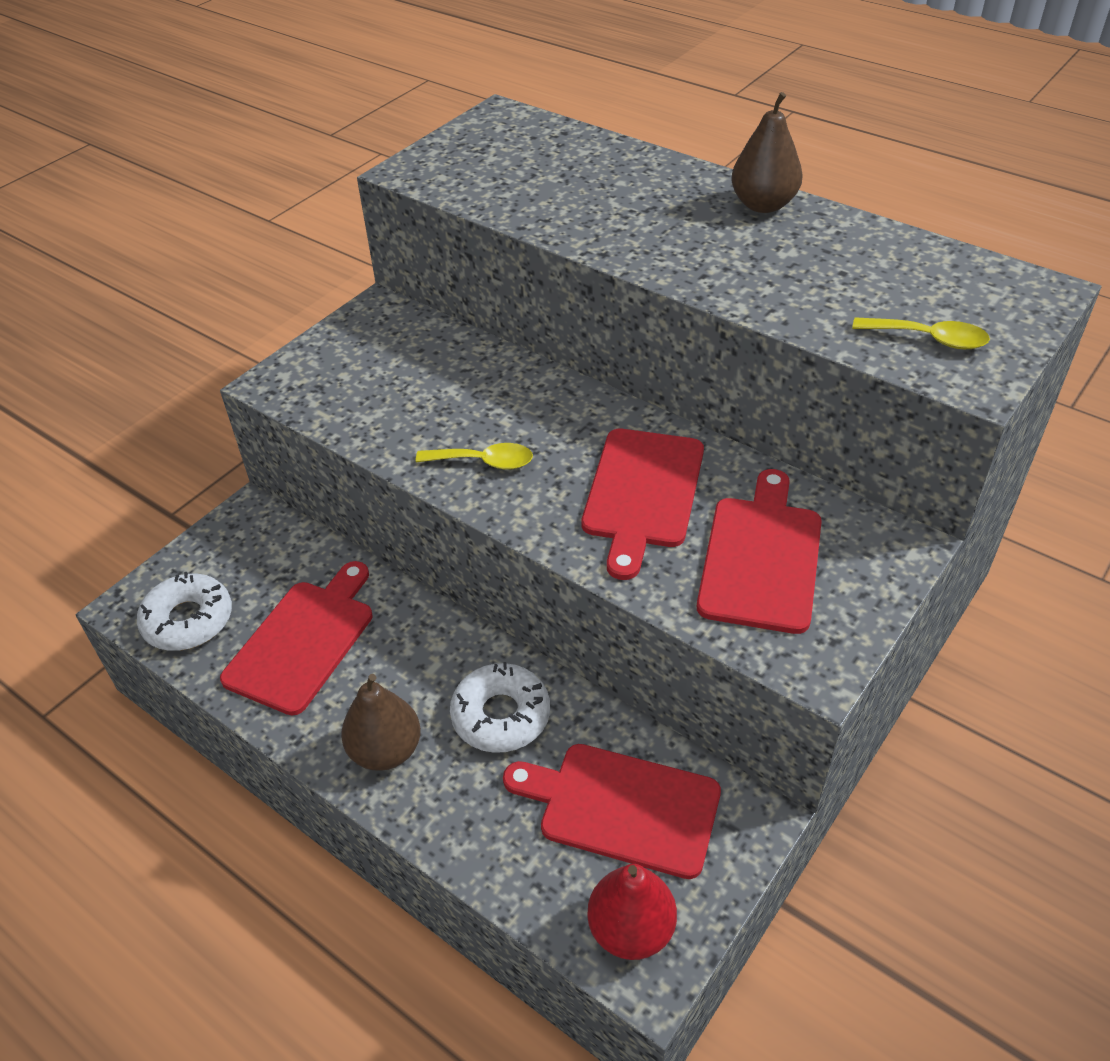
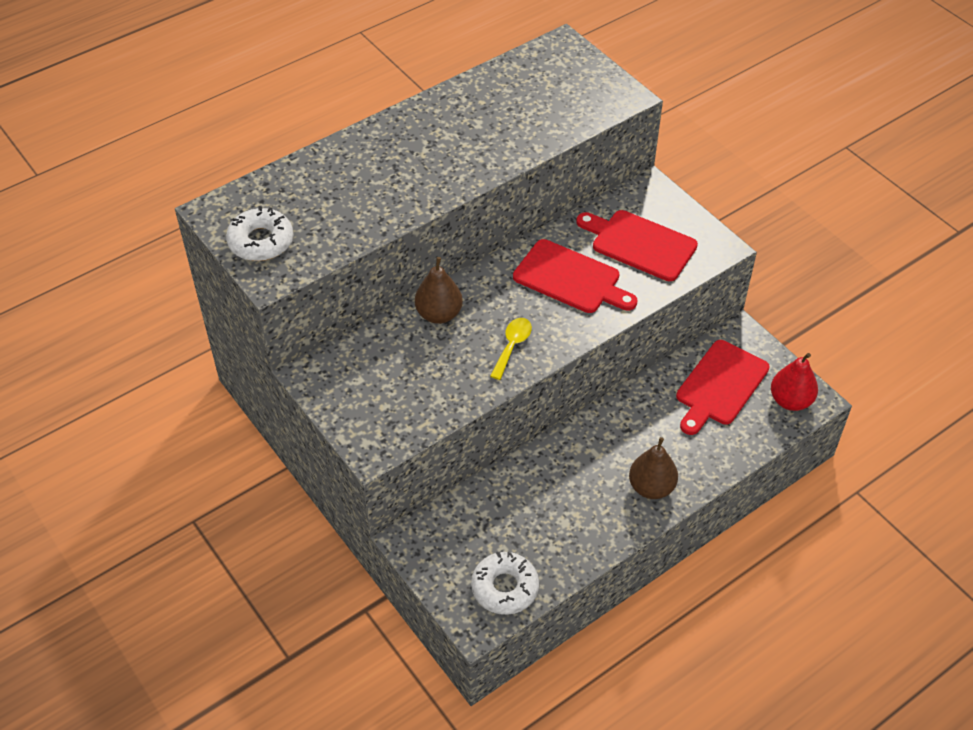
camera: 75 degrees left, 5 degrees up
(303, 641) = (549, 520): red cutting board -> none
(501, 715) = (643, 426): white donut -> white donut (261, 241)
(763, 205) = (420, 117): brown pear -> brown pear (439, 314)
(929, 339) = (586, 99): yellow spoon -> none

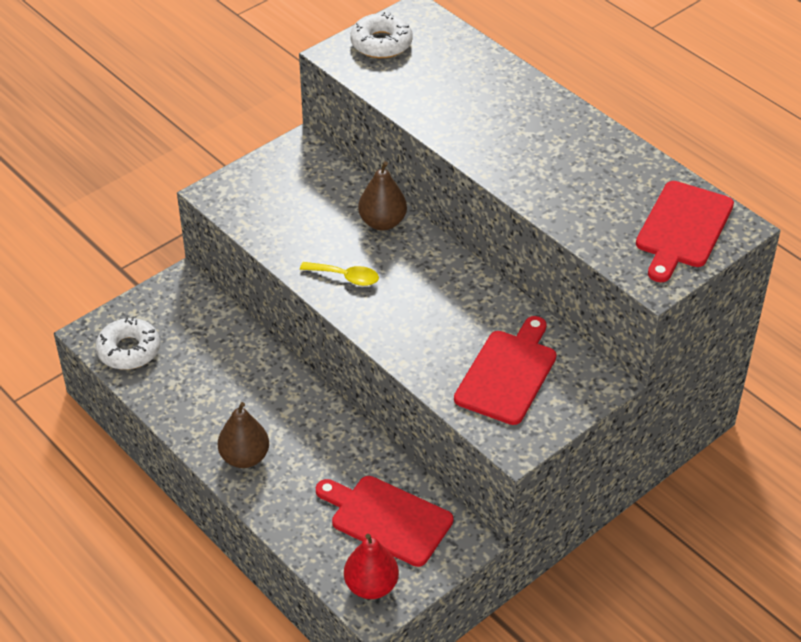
camera: 85 degrees right, 5 degrees down
(570, 278) = (445, 317): red cutting board -> red cutting board (682, 228)

